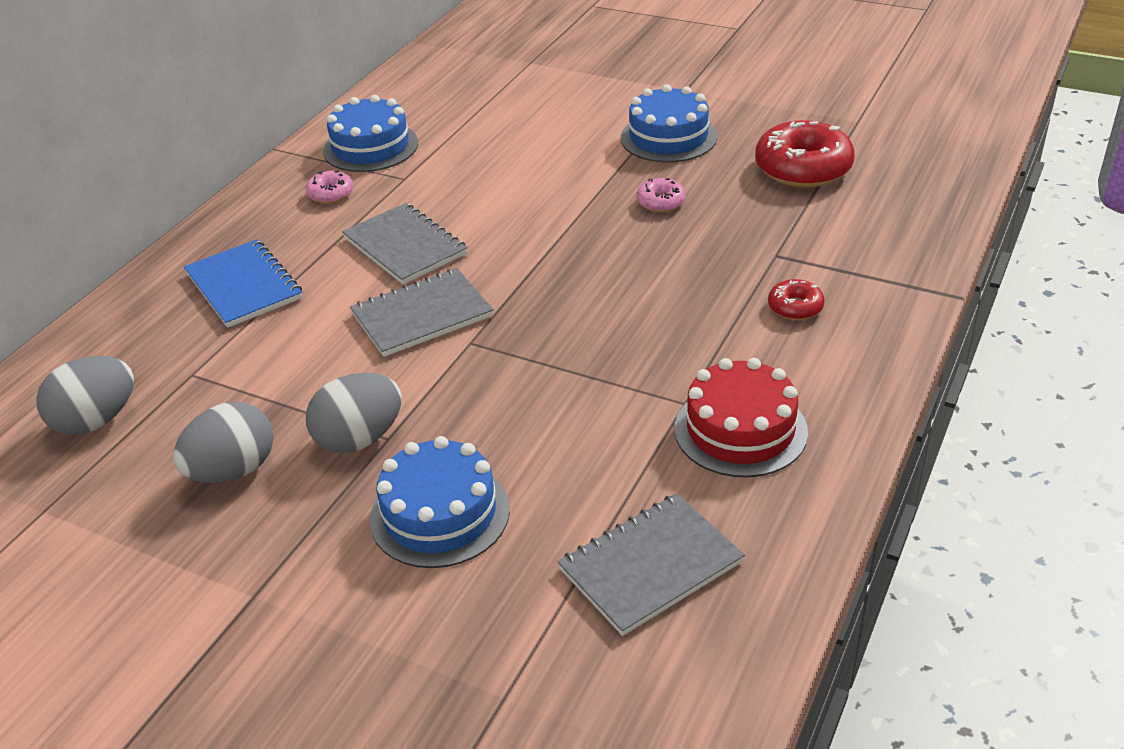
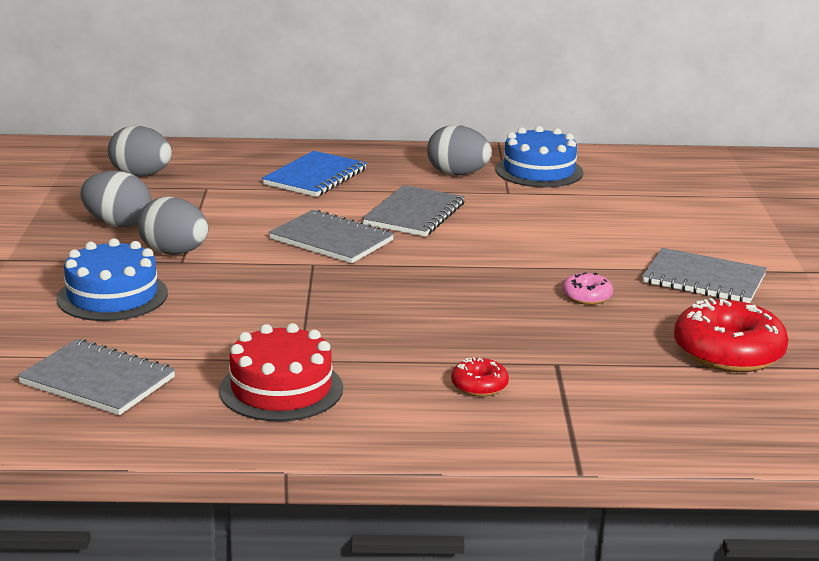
camera: 60 degrees right, 15 degrees down
(331, 194) = (457, 174): pink donut -> grey egg
(668, 137) = (704, 279): blue cake -> grey notebook

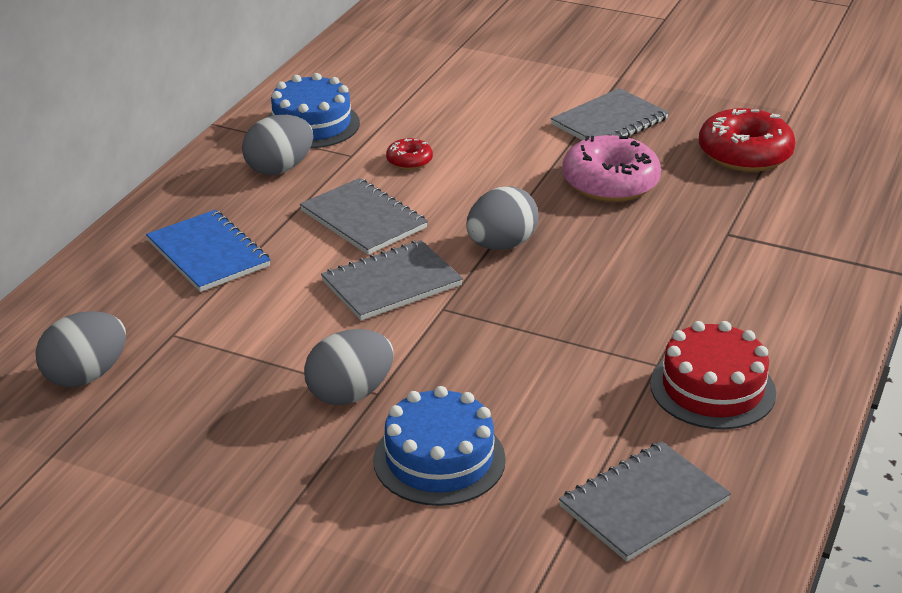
camera: 65 degrees left, 10 degrees up
(118, 224) = (232, 421): grey egg -> grey egg (501, 245)
(479, 386) = (751, 281): red donut -> red donut (409, 161)
(586, 296) = (610, 183): pink donut -> pink donut, size x2.04

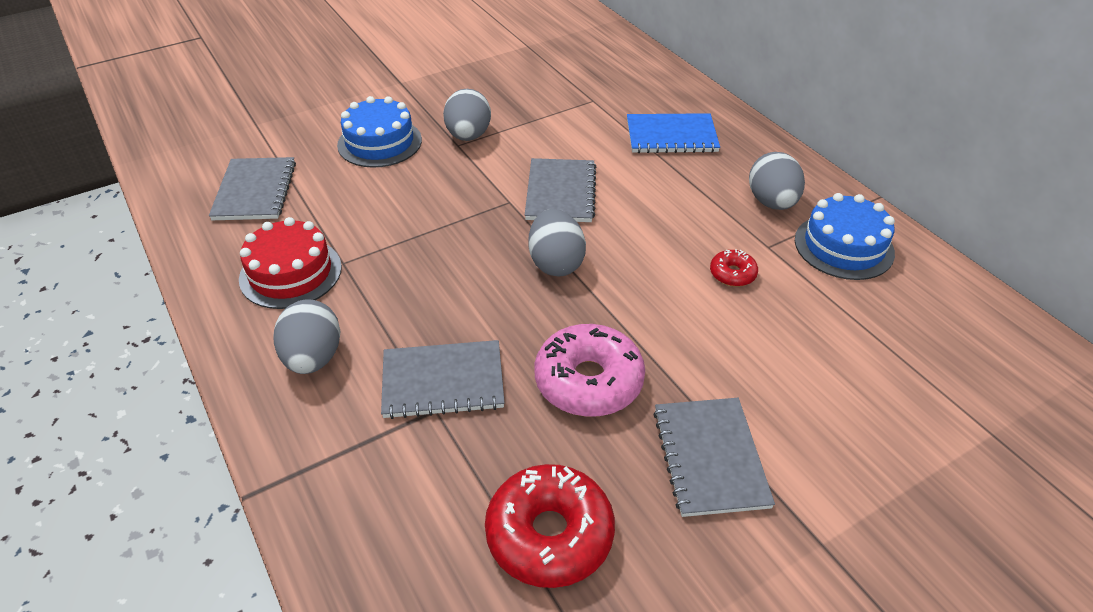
camera: 125 degrees right, 10 degrees up
(86, 375) = (582, 67): grey egg -> grey egg (313, 358)
(363, 219) = (657, 213): grey notebook -> grey notebook (443, 381)

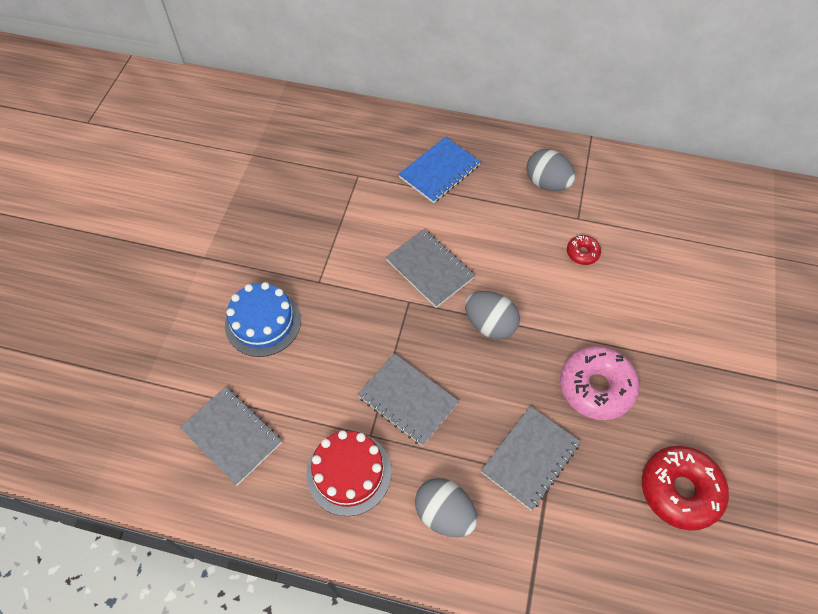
camera: 45 degrees left, 15 degrees up
(468, 136) = (316, 268): grey egg -> none
(710, 457) = (693, 379): grey notebook -> grey notebook (407, 400)
(844, 246) = (611, 188): blue cake -> none

